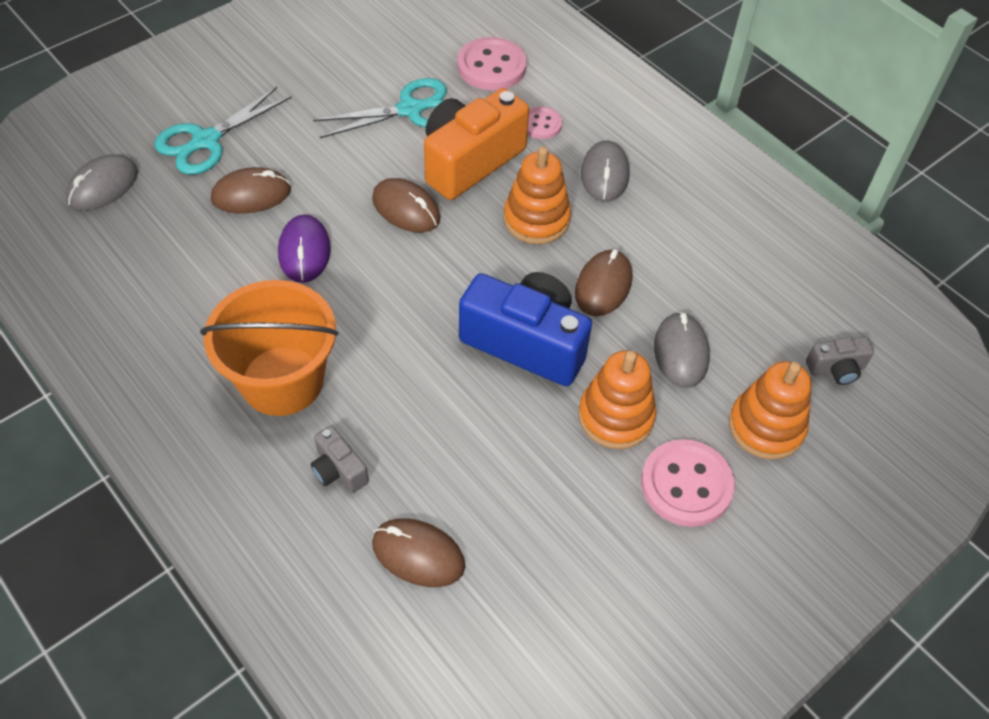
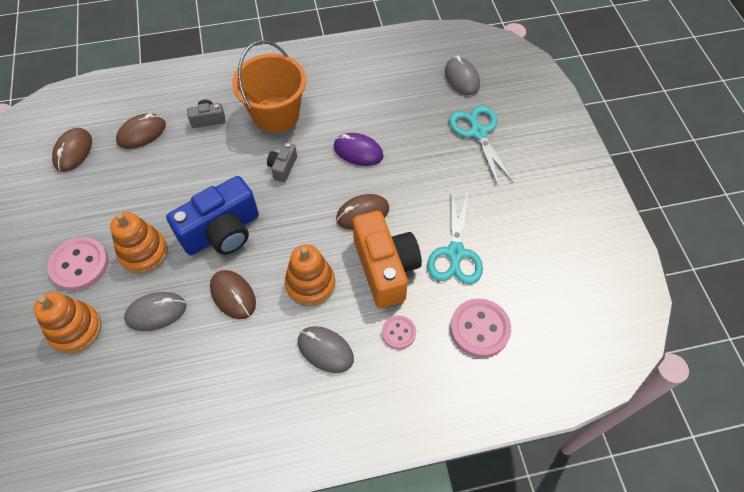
camera: 120 degrees right, 5 degrees up
(251, 195) = (418, 141): brown mouse -> brown mouse (73, 151)
(680, 352) = (156, 312): grey mouse -> grey mouse turned 45 degrees counterclockwise
(836, 369) = (75, 402): grey camera -> grey camera (283, 167)

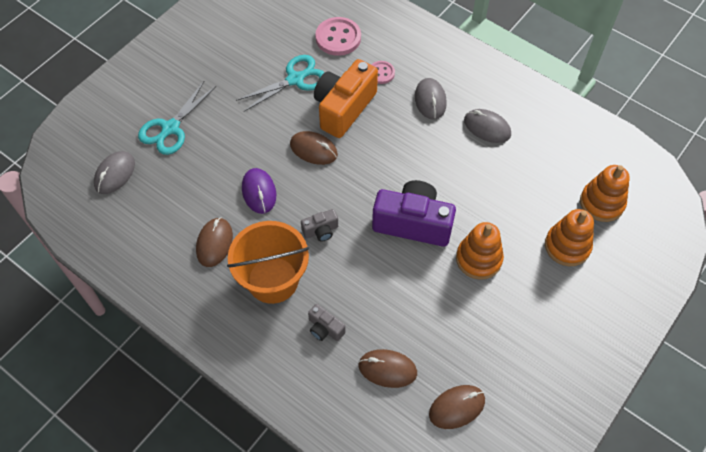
camera: 130 degrees left, 0 degrees up
(79, 265) = (530, 292): pink button -> none
(156, 312) = (506, 210): grey mouse -> grey mouse (487, 128)
(222, 232) = (413, 223): blue camera -> purple camera
(233, 295) = (449, 176): brown mouse -> brown mouse (214, 243)
(310, 284) = (396, 140): orange stacking toy -> orange stacking toy (601, 203)

